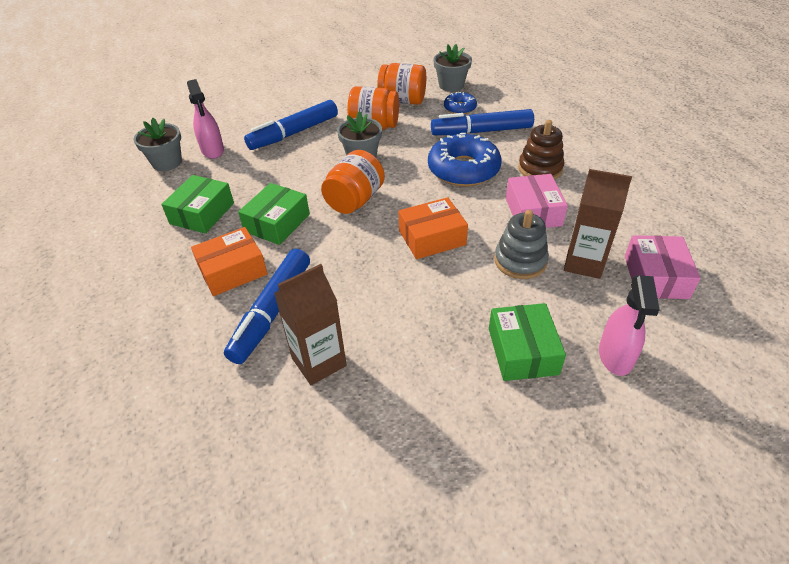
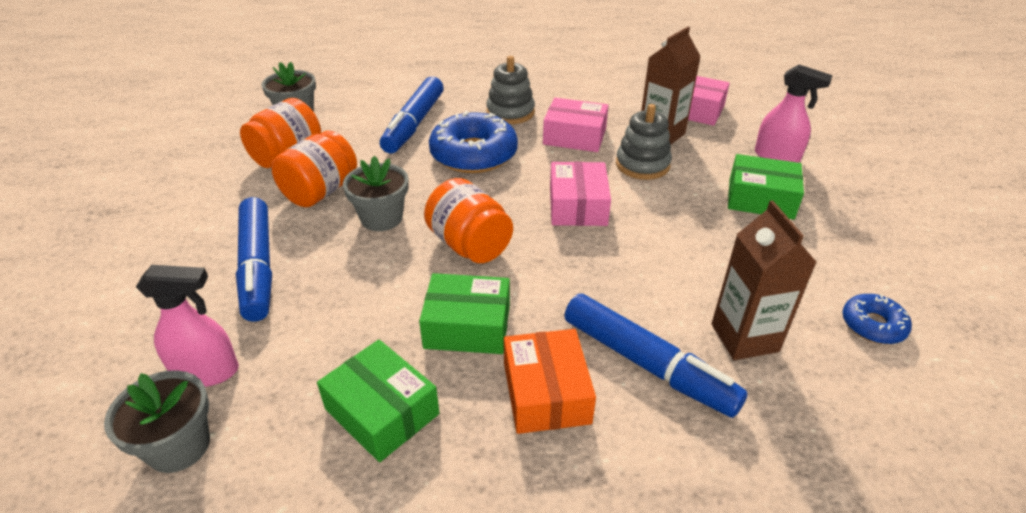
camera: 70 degrees left, 5 degrees down
(277, 223) = (467, 326): green box -> green box turned 45 degrees counterclockwise
(432, 238) = (578, 206): orange box -> pink box
(460, 108) = (352, 123): blue donut -> blue donut (873, 325)
(540, 169) = (510, 112): brown stacking toy -> grey stacking toy

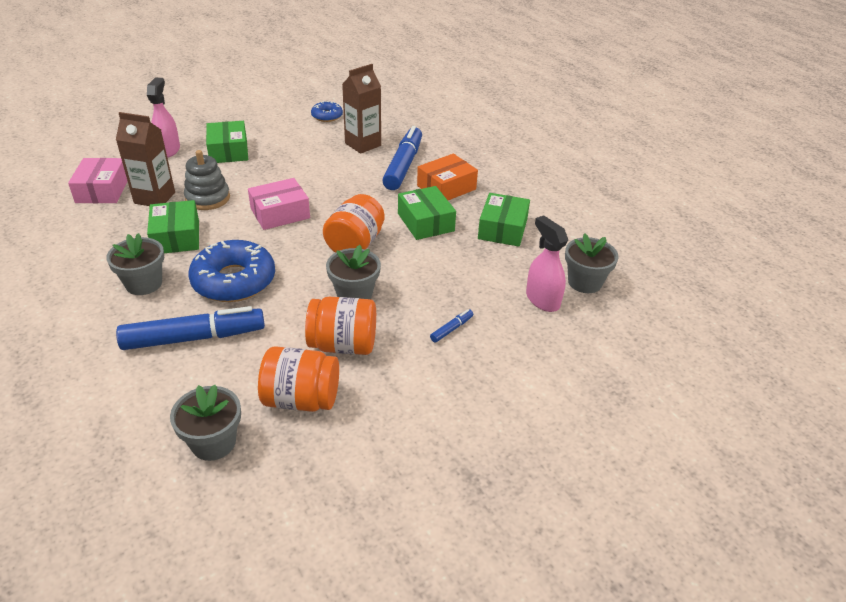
camera: 120 degrees left, 0 degrees up
(258, 267) = (451, 329): blue marker -> blue marker, size x0.41
(510, 112) = (144, 284): grey stacking toy -> grey flower pot
(574, 136) = (176, 237): pink box -> green box

